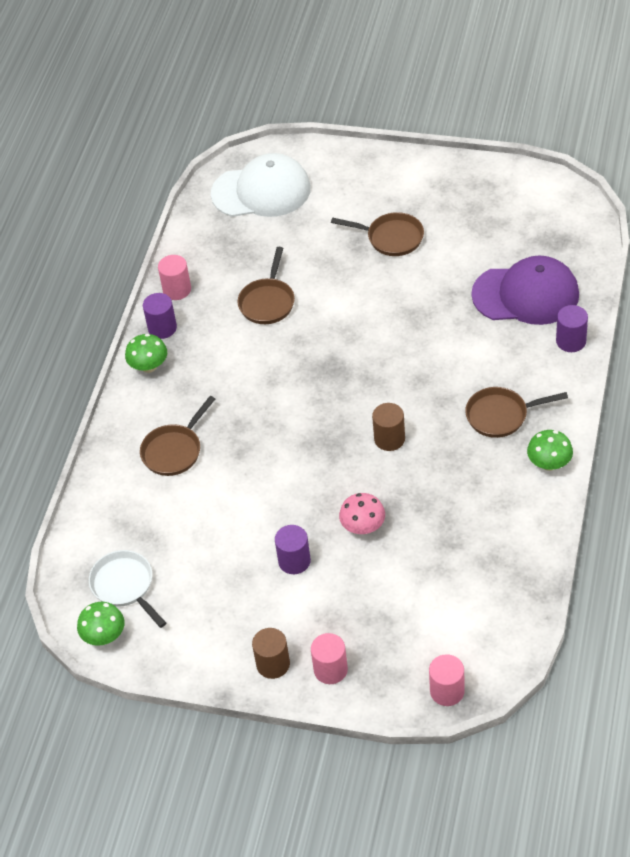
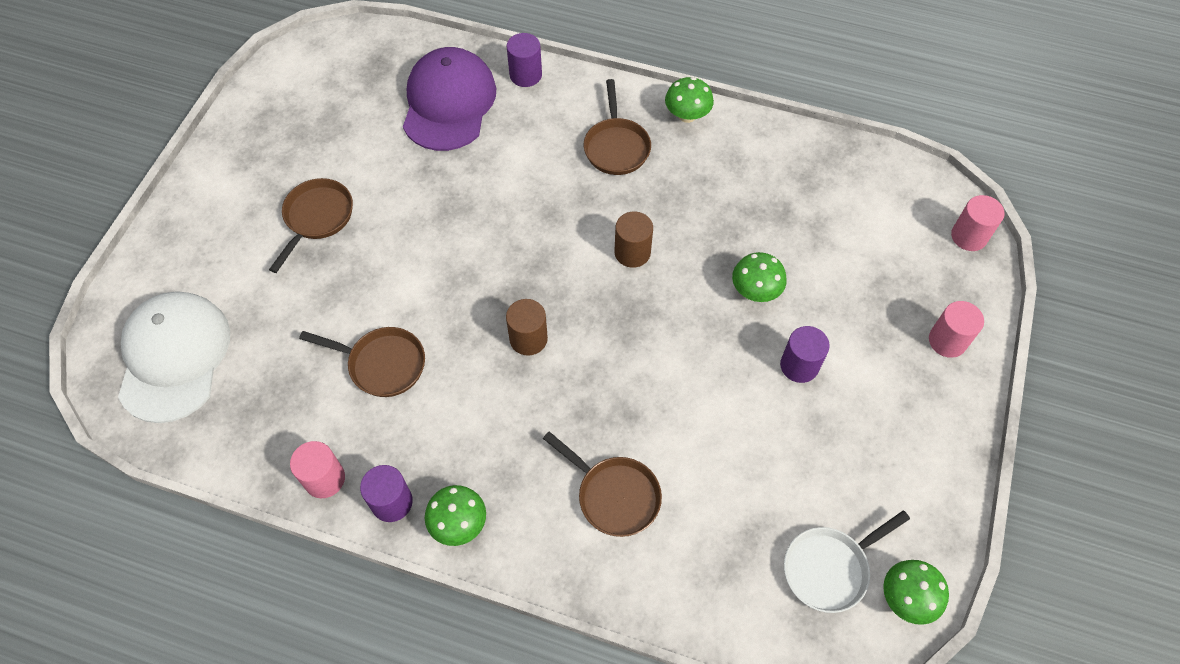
camera: 90 degrees left, 10 degrees up
(273, 664) = (942, 399): brown cylinder -> brown cylinder (528, 339)
(363, 527) = (755, 291): pink mushroom -> green mushroom

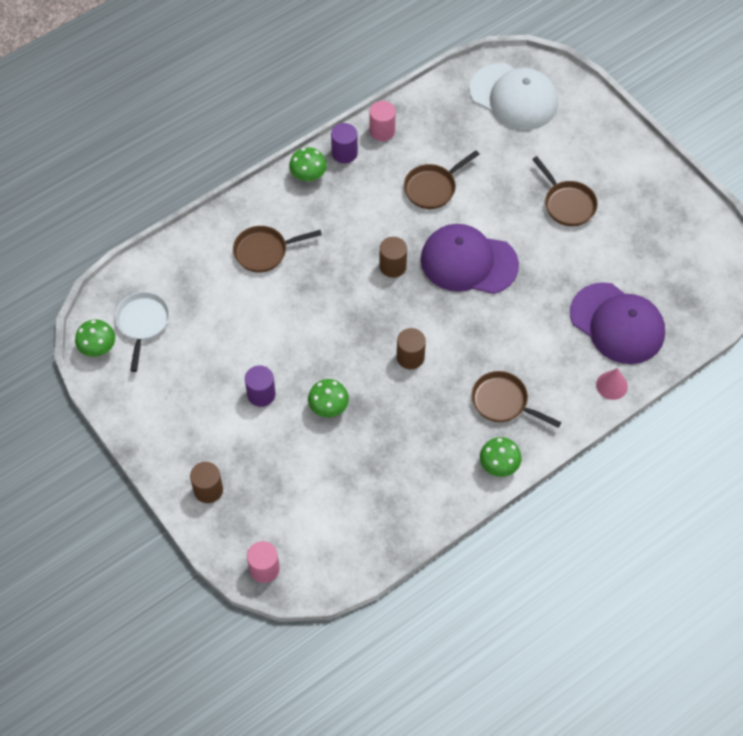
camera: 125 degrees right, 0 degrees up
(466, 267) = (468, 262): none -> purple cap
(525, 75) = (611, 385): purple cylinder -> pink cone
(947, 341) = (208, 490): pink cylinder -> brown cylinder

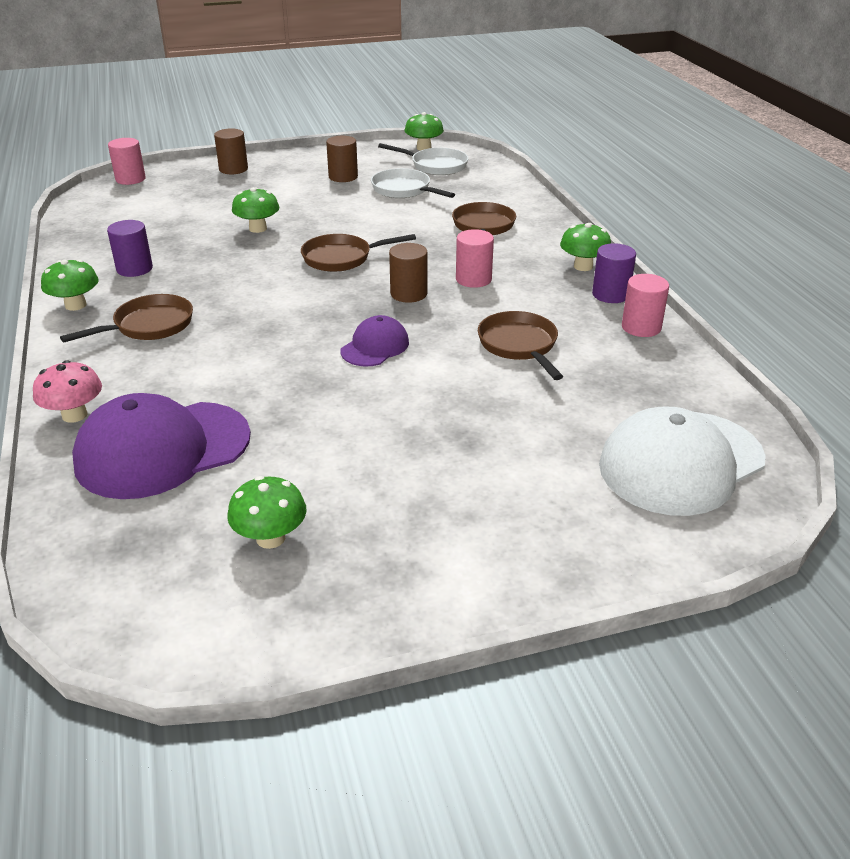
camera: 110 degrees right, 25 degrees down
(209, 330) = (404, 190): none -> white pan
(261, 394) = (307, 201): purple cylinder -> purple cylinder (134, 269)
(355, 234) = (473, 279): none -> pink cylinder
(410, 357) = (271, 281): brown cylinder -> brown cylinder (343, 177)
(468, 262) = (375, 347): purple cap -> purple cap, size x0.52
(567, 204) = (420, 461): brown pan -> brown pan (341, 258)
(611, 385) = (74, 415): pink cone -> pink mushroom
(653, 245) = (270, 538): none -> green mushroom

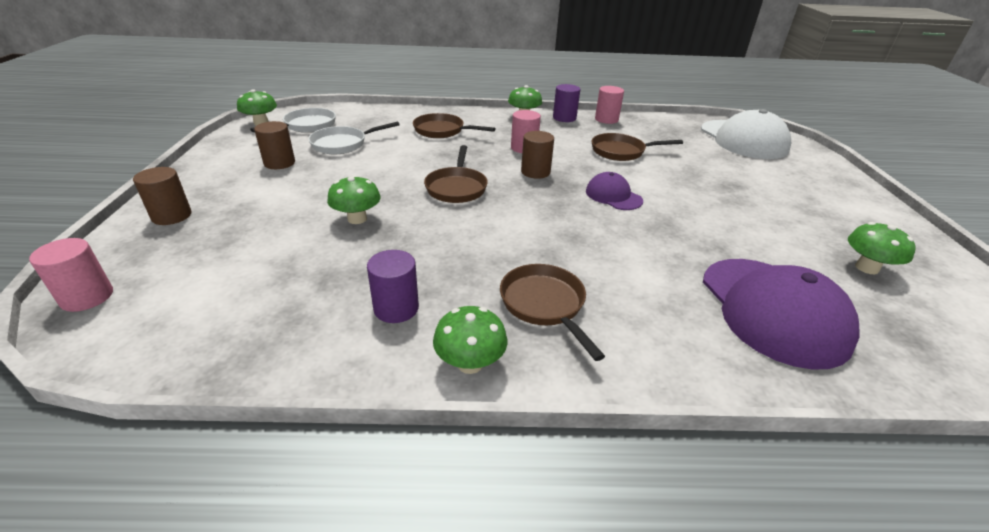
camera: 75 degrees left, 0 degrees up
(74, 415) = (724, 367): pink mushroom -> none

